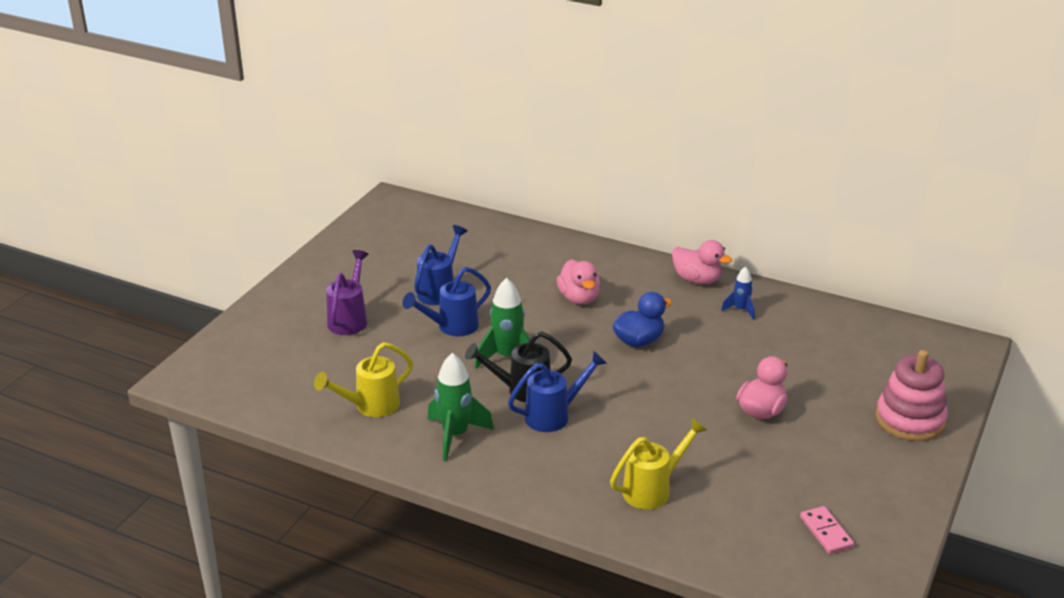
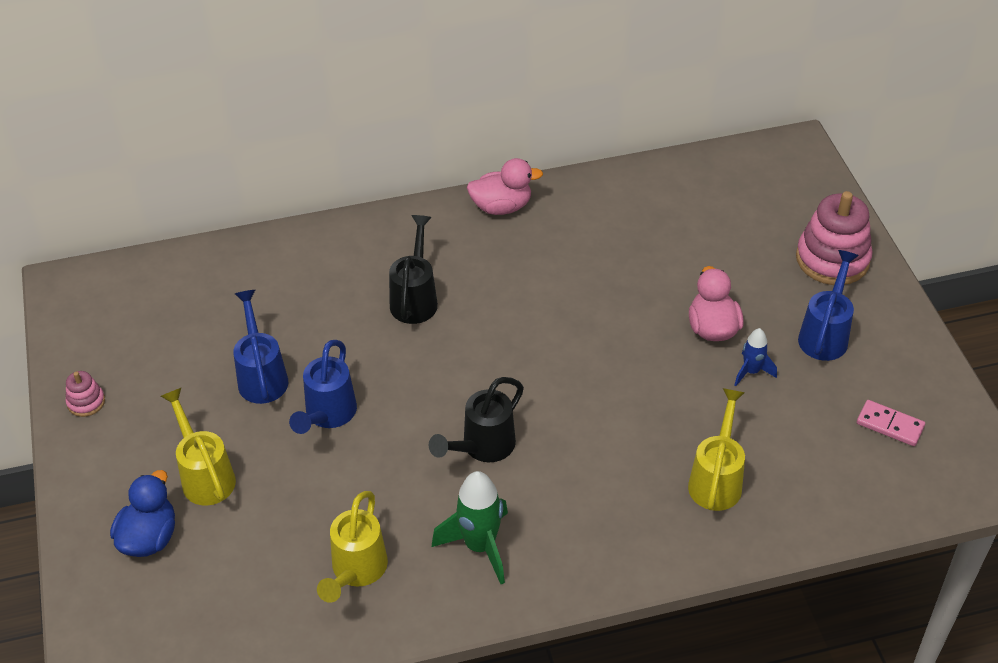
camera: 40 degrees left, 15 degrees up
(333, 255) = (86, 402): none -> pink stacking toy
(350, 319) = (205, 475): purple watering can -> yellow watering can
(507, 357) = (425, 417): green rocket -> none
(554, 415) = (544, 456): blue watering can -> blue watering can (825, 334)
(579, 298) = (415, 298): pink duck -> black watering can
(639, 341) = (526, 315): blue duck -> blue duck (149, 537)
(740, 310) = (577, 220): blue rocket -> blue rocket (751, 372)

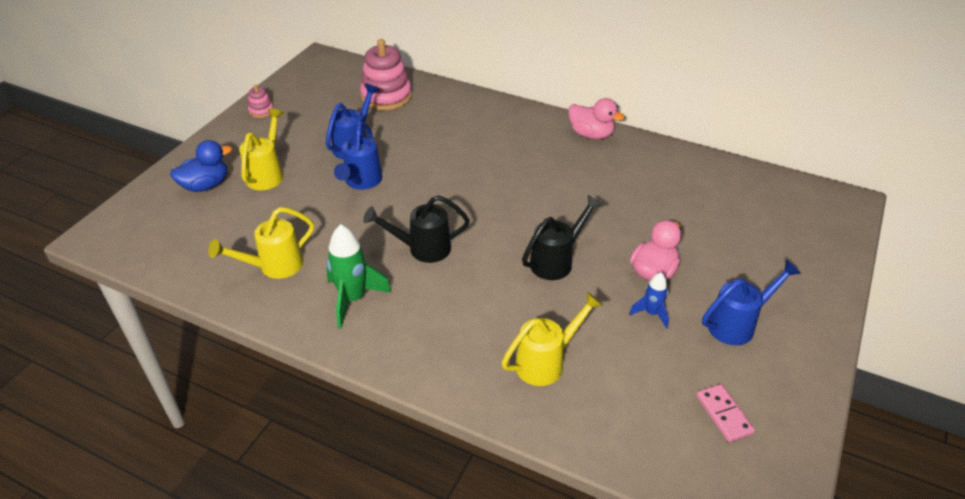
camera: 40 degrees right, 5 degrees down
(327, 416) = (361, 182): blue watering can -> blue watering can turned 45 degrees counterclockwise
(415, 298) = (482, 153): black watering can -> black watering can (557, 261)
(832, 259) = (799, 281): pink stacking toy -> pink stacking toy (386, 96)

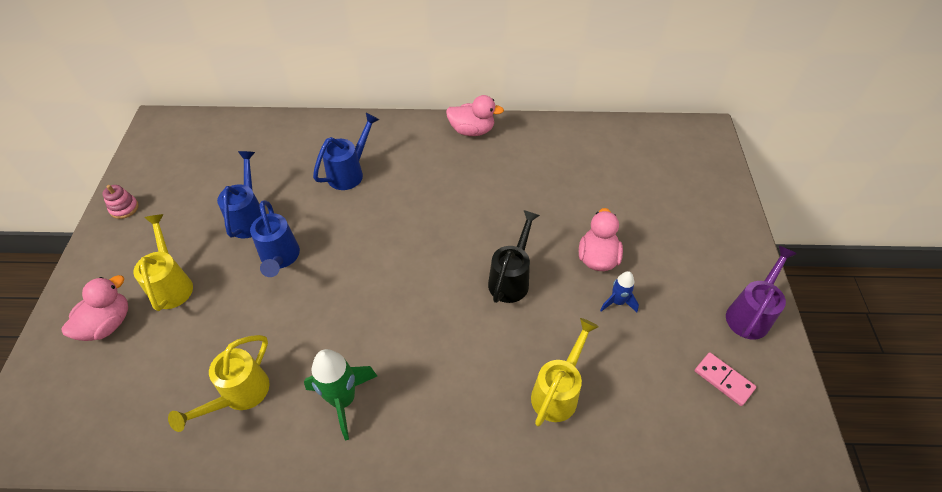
camera: 25 degrees left, 10 degrees up
(206, 185) = (108, 324): blue duck -> pink duck
(386, 96) = (254, 148): pink stacking toy -> none
(422, 249) = (381, 314): black watering can -> none
(738, 324) = (688, 284): blue watering can -> blue watering can (350, 172)
(792, 371) = (750, 314): none -> purple watering can

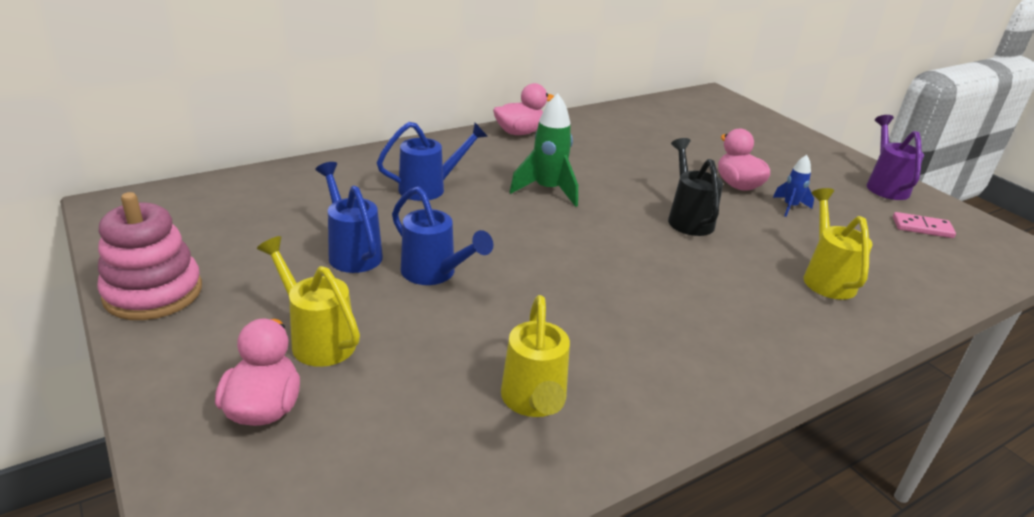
camera: 35 degrees left, 20 degrees down
(124, 208) = (153, 292): pink stacking toy -> pink stacking toy, size x2.11
(343, 400) = (653, 358): green rocket -> green rocket (547, 190)
(350, 172) = (430, 188): blue watering can -> blue watering can turned 60 degrees clockwise

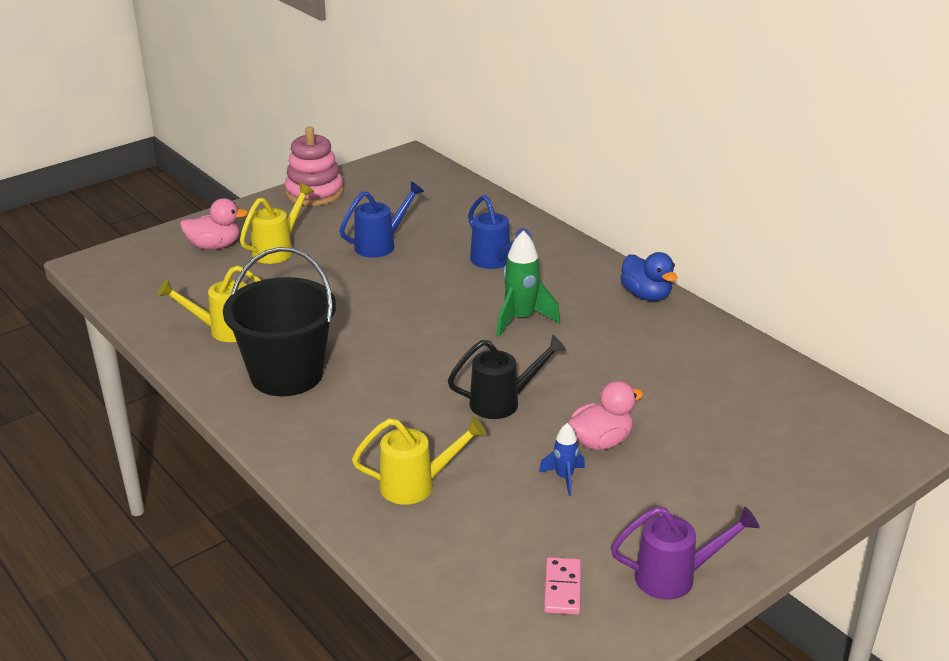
camera: 85 degrees right, 0 degrees up
(435, 274) = (361, 280): blue watering can -> none
(519, 132) = (646, 295): pink duck -> blue duck
(646, 348) = (286, 374): none -> black bucket

